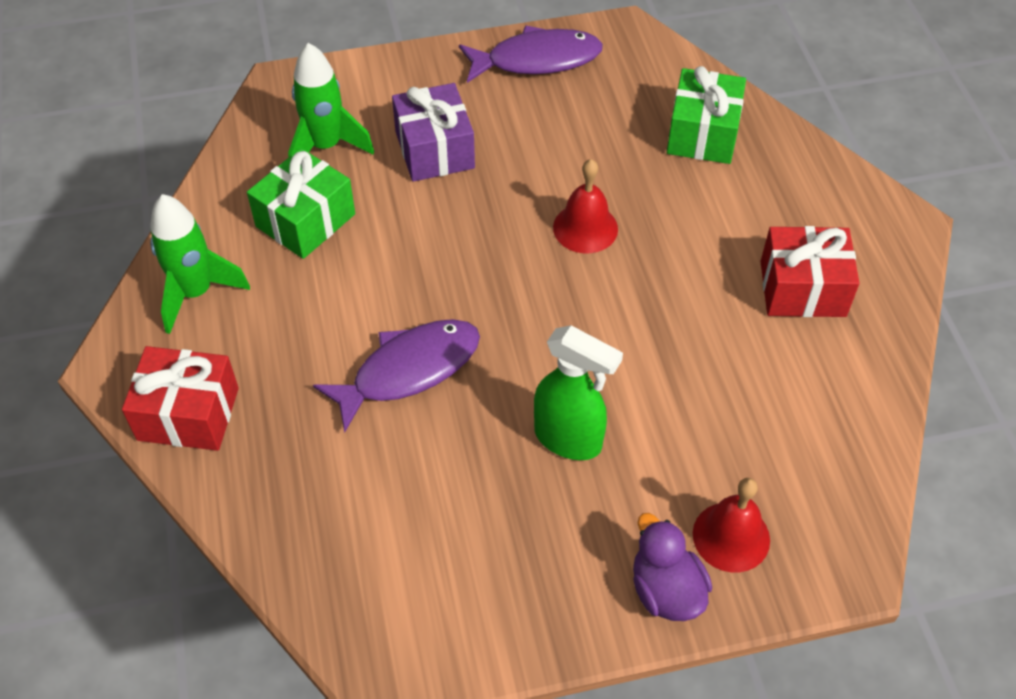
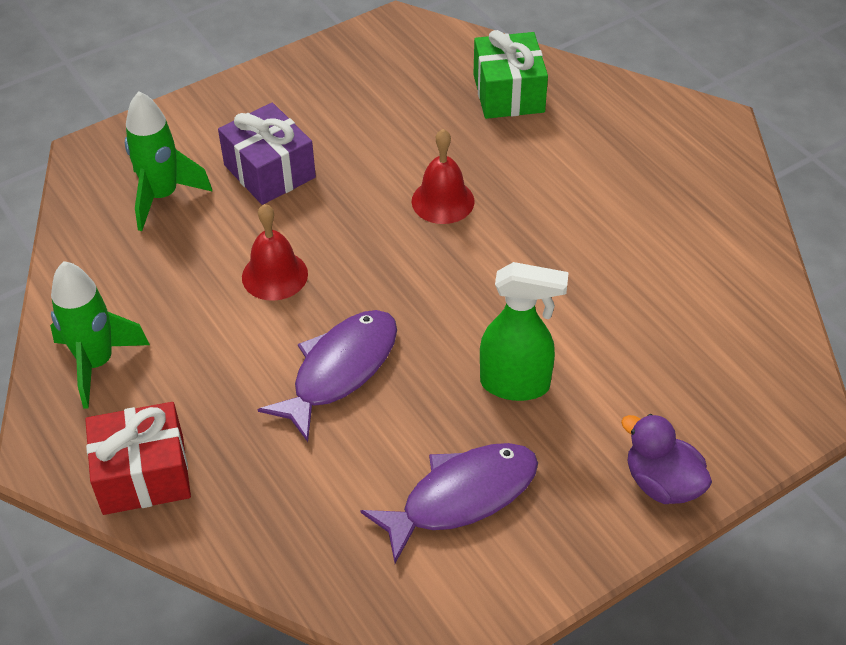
camera: 20 degrees left, 5 degrees down
(305, 220) = (174, 267): green gift -> none
(537, 60) = (328, 69): purple fish -> purple fish (461, 497)
(731, 536) = (695, 420): red bell -> red bell (274, 275)
(802, 288) = (656, 198): red gift -> none

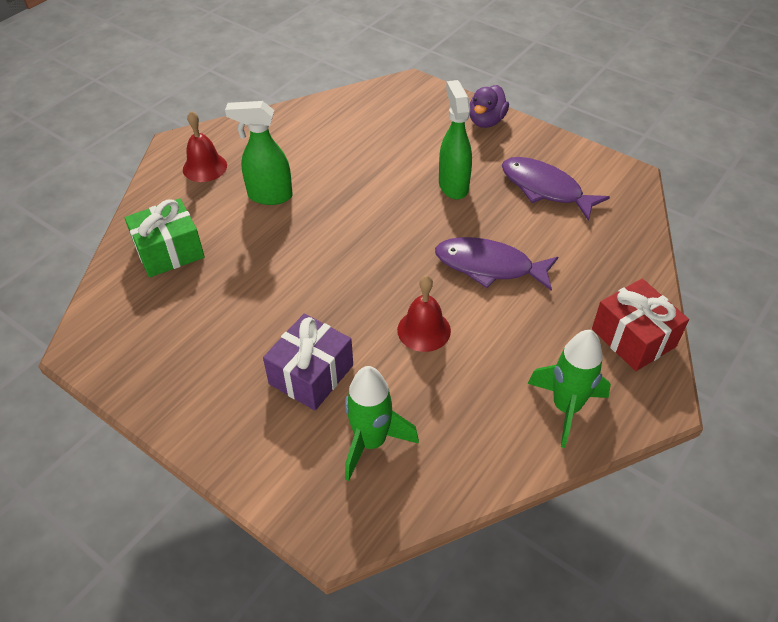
camera: 110 degrees left, 0 degrees up
(443, 201) = (306, 258): red bell -> red bell (205, 167)
(573, 189) = (269, 196): none -> green spray bottle

